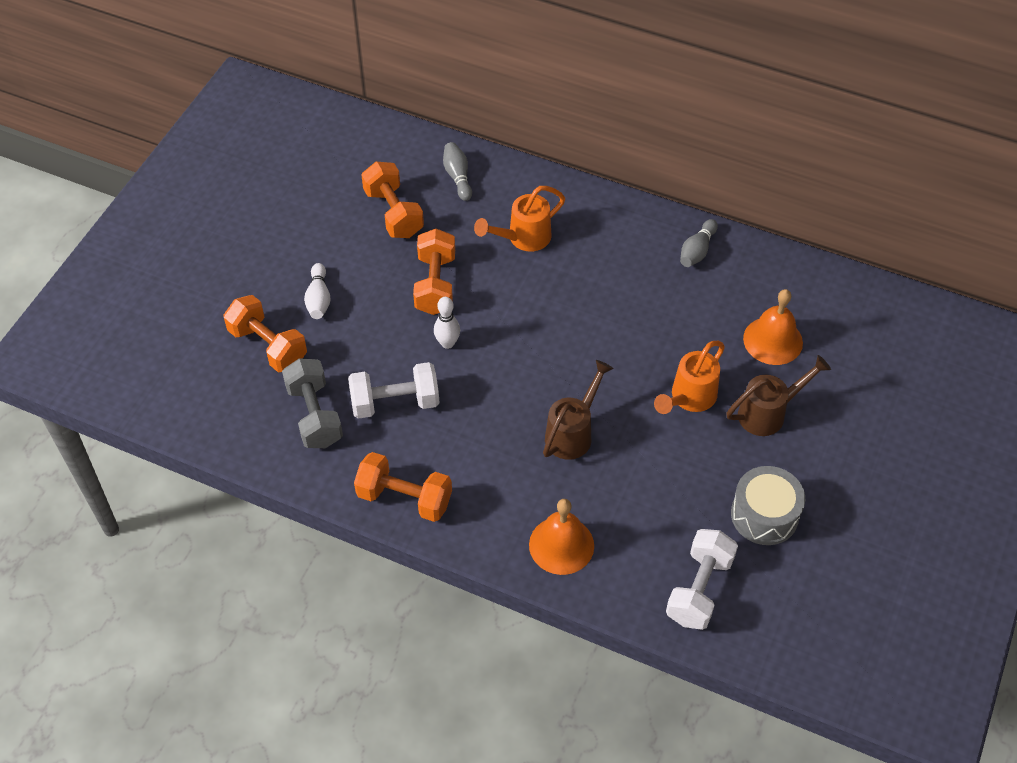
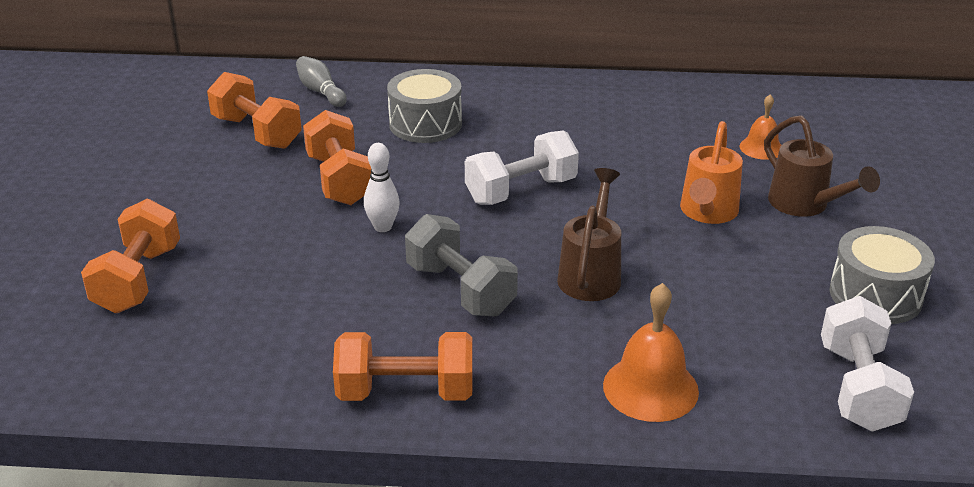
camera: 20 degrees left, 20 degrees down
(268, 346) = (138, 279): orange dumbbell -> orange dumbbell turned 75 degrees clockwise
(314, 415) = (234, 334): grey dumbbell -> grey dumbbell (460, 289)
(318, 299) = (192, 222): white bowling pin -> none
(395, 403) = (342, 297): white dumbbell -> white dumbbell (521, 191)
(523, 238) = (425, 124): orange watering can -> grey drum
(697, 251) = (627, 98): grey bowling pin -> none
(768, 413) = (805, 205): brown watering can -> brown watering can turned 105 degrees clockwise
(773, 340) = (761, 148): orange bell -> orange bell, size x0.61

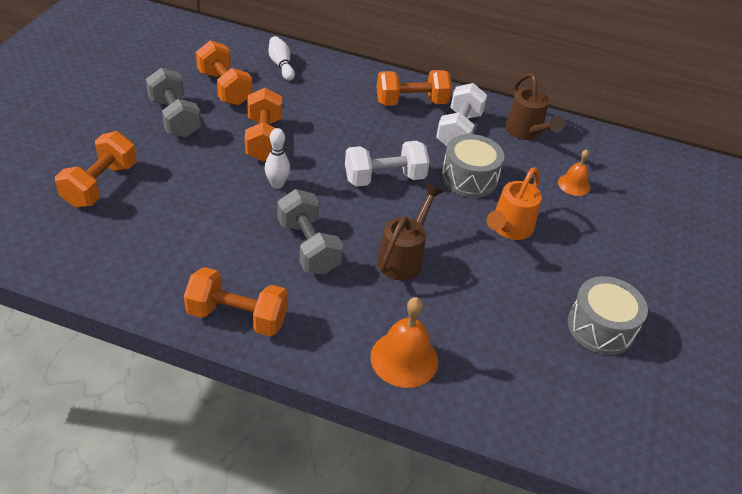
camera: 10 degrees right, 10 degrees up
(205, 180) = (175, 118): none -> grey dumbbell
(321, 91) = (281, 65): grey bowling pin -> white bowling pin
(425, 124) = (342, 108): grey drum -> grey drum (469, 178)
(512, 100) = (411, 102): none -> orange dumbbell
(805, 205) = (584, 240): brown watering can -> brown watering can (526, 132)
(858, 388) = (552, 398): white dumbbell -> white dumbbell (459, 131)

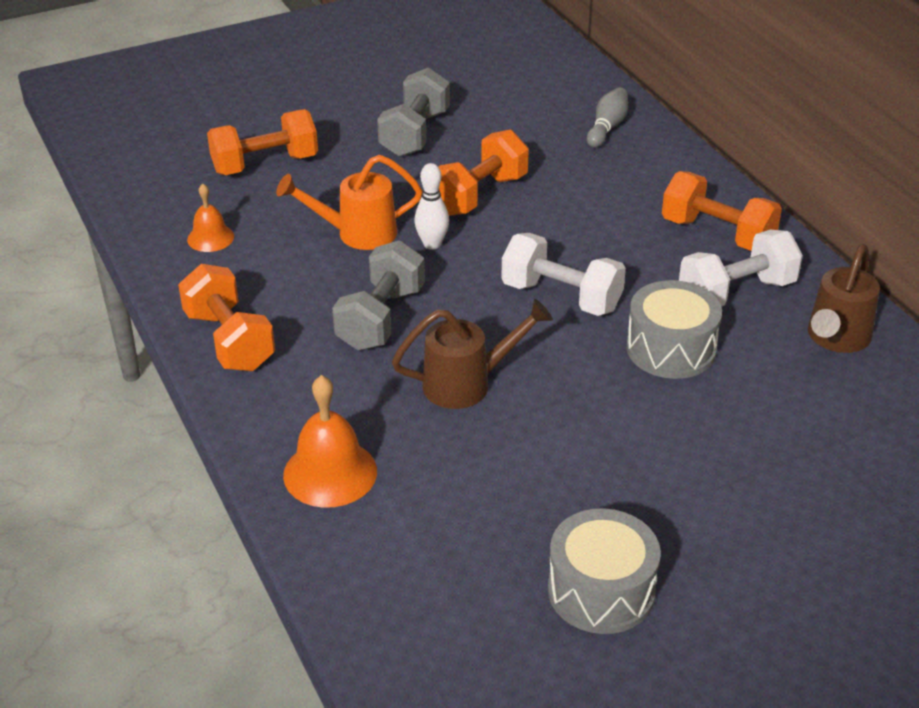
camera: 50 degrees right, 5 degrees down
(225, 88) = (508, 126): orange dumbbell -> none
(281, 65) = (607, 127): white bowling pin -> grey bowling pin
(509, 229) = (640, 427): orange watering can -> orange watering can (356, 234)
(574, 184) = (813, 430): orange bell -> orange bell (210, 238)

